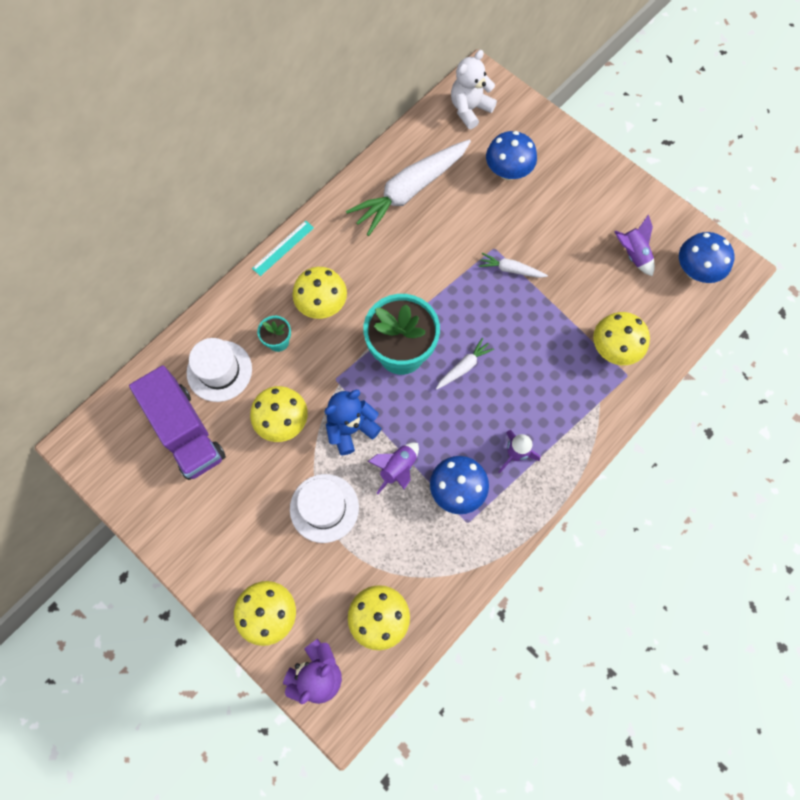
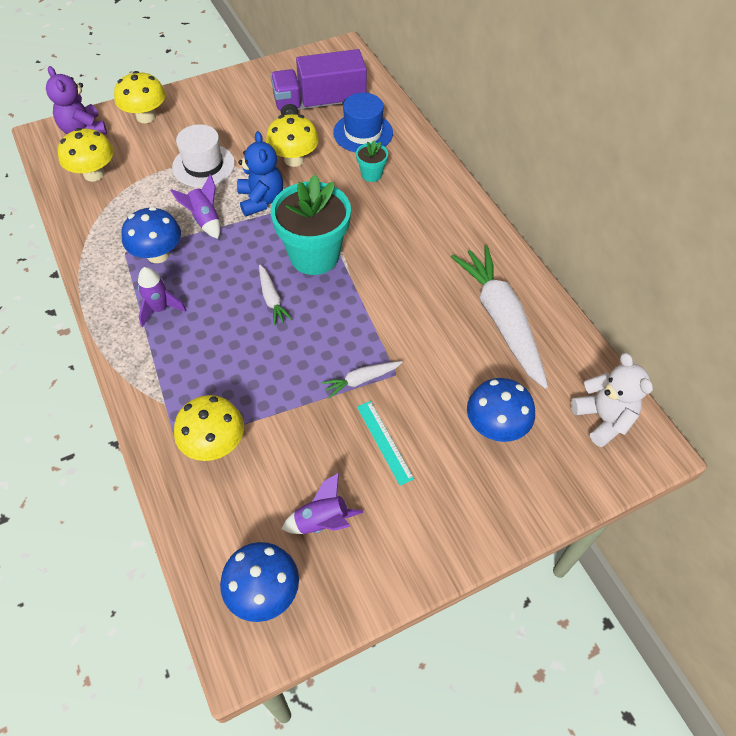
camera: 110 degrees right, 15 degrees down
(219, 371) = (363, 133): white hat -> blue hat
(283, 248) = (469, 201): turquoise ruler -> turquoise ruler (384, 442)
(322, 304) = (394, 212): yellow mushroom -> none
(511, 269) = (361, 380): white carrot -> white carrot turned 150 degrees counterclockwise

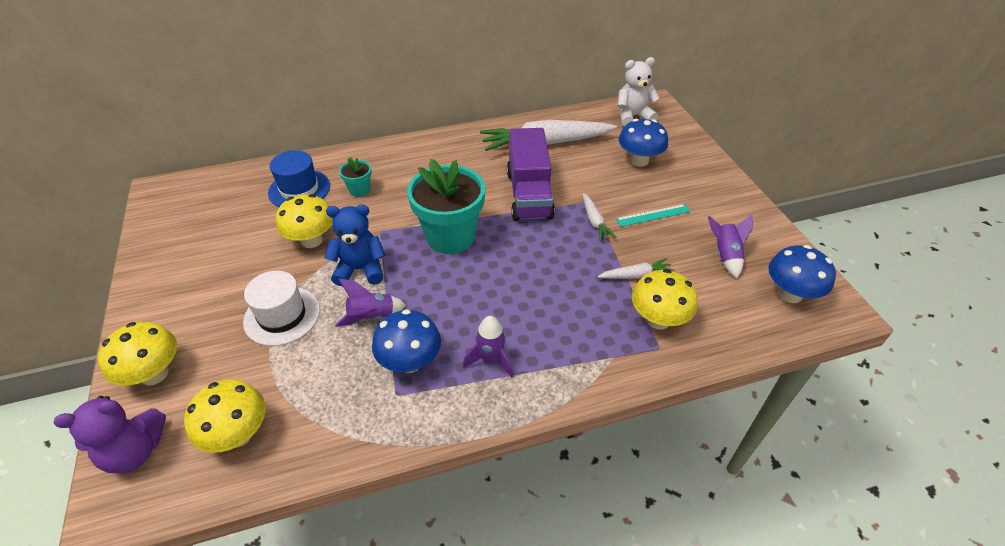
camera: 80 degrees left, 10 degrees down
(272, 299) = (496, 270): white carrot -> white carrot (635, 275)
(319, 104) = (236, 214): purple truck -> purple truck (529, 194)

